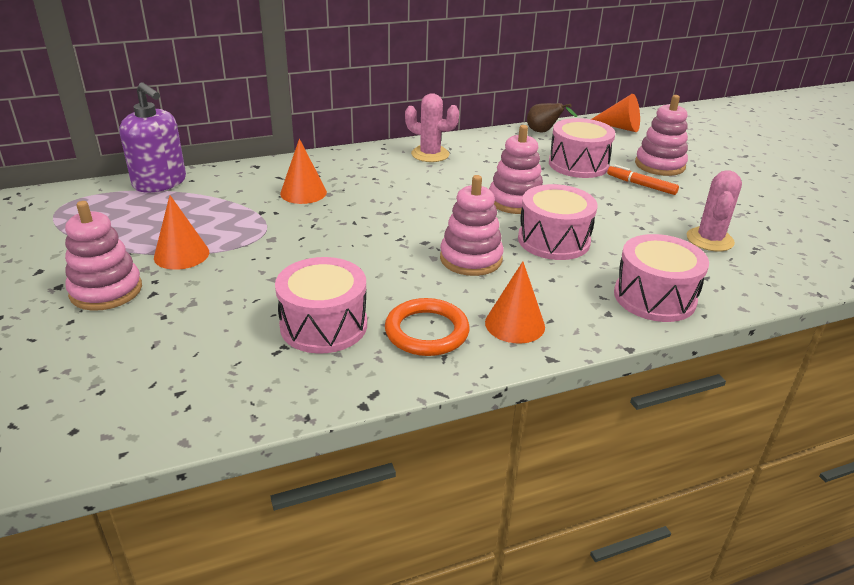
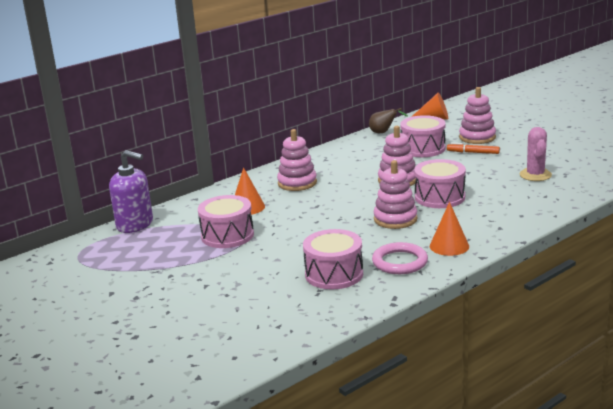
camera: 15 degrees left, 10 degrees down
(106, 291) = (172, 291): pink stacking toy -> pink stacking toy (297, 183)
(181, 254) = (201, 261): orange cone -> none
(426, 331) = (400, 262): orange ring -> pink ring
(430, 154) = (315, 164): pink cactus -> none
(654, 297) = (521, 213): pink drum -> pink drum (227, 235)

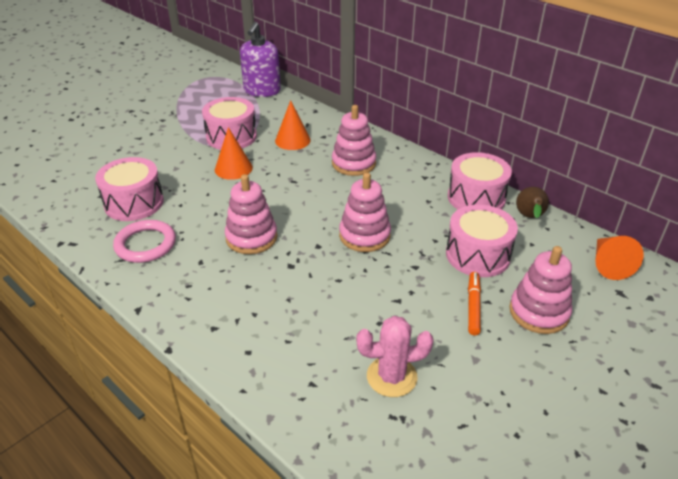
camera: 80 degrees right, 15 degrees up
(439, 197) = (311, 273): pink drum -> pink drum (476, 198)
(449, 246) = (173, 281): orange cone -> orange cone (233, 168)

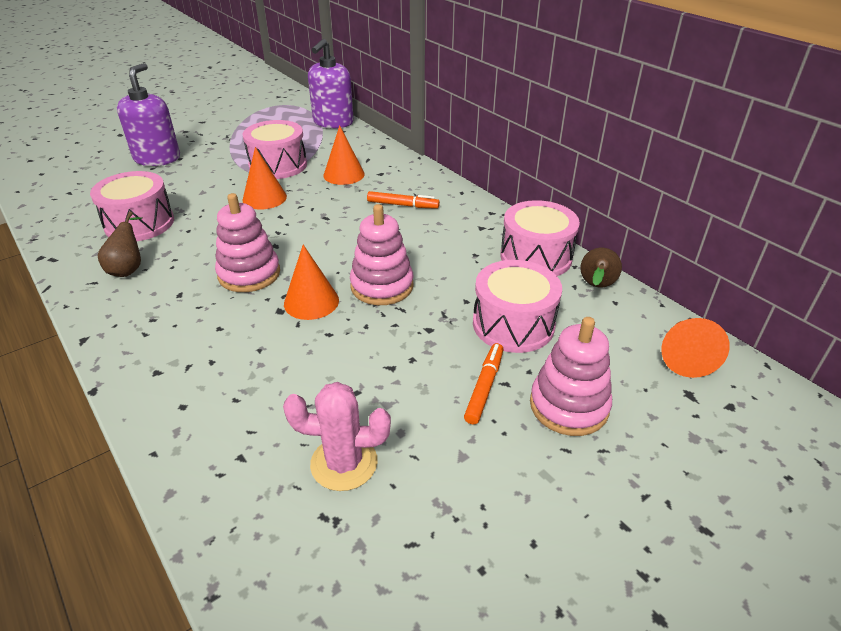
camera: 10 degrees right, 0 degrees up
(118, 140) = (157, 158): none -> purple soap dispenser
(145, 244) = (129, 268): pink ring -> brown pear
(313, 255) = (311, 302): none -> orange cone
(353, 163) = (403, 205): pink stacking toy -> orange marker

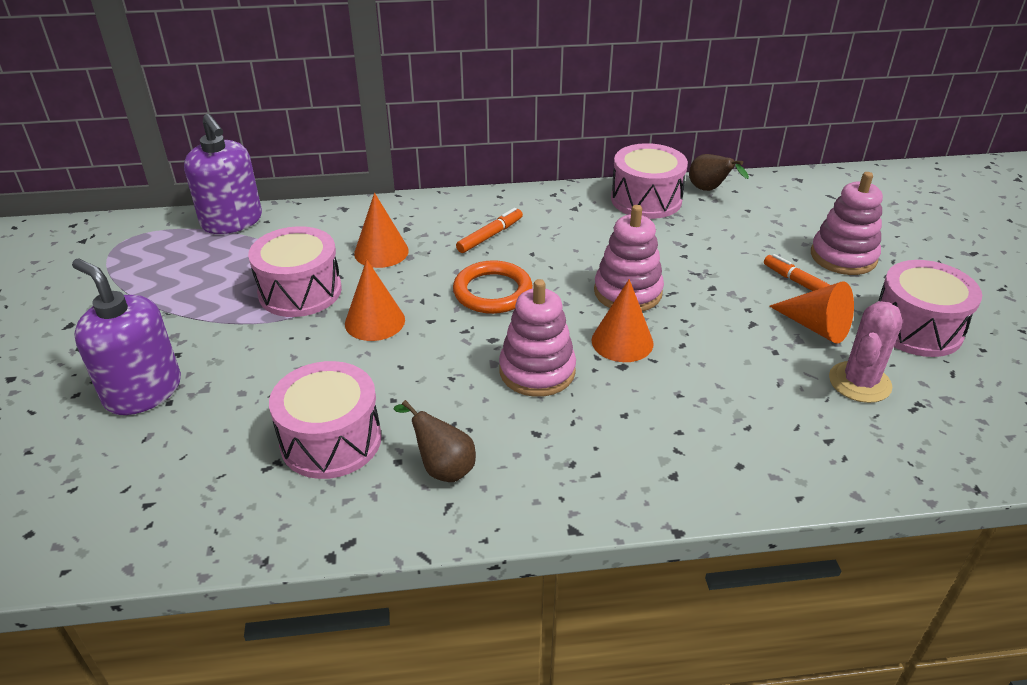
camera: 60 degrees left, 0 degrees up
(332, 228) = (492, 292): none -> orange ring
(513, 324) = (733, 244): pink drum -> pink drum (916, 328)
(684, 356) = (814, 191): orange cone -> orange cone (815, 327)

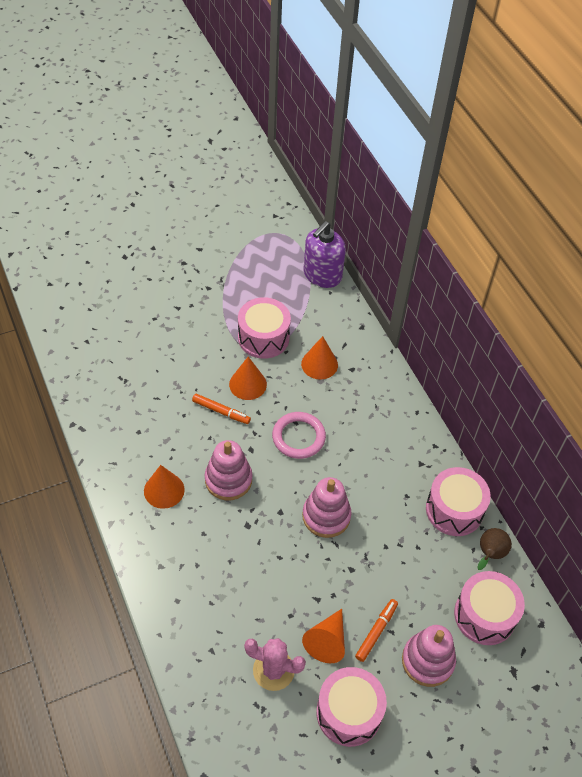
camera: 70 degrees right, 15 degrees up
(143, 391) = (158, 304): purple soap dispenser -> none
(331, 440) = (145, 397): pink drum -> pink drum (484, 615)
(442, 467) = (139, 453): brown pear -> none
(490, 236) = (362, 419): orange marker -> orange marker (221, 411)
(492, 292) = (298, 437): orange ring -> pink ring
(622, 341) = (271, 521): orange cone -> orange cone (164, 490)

